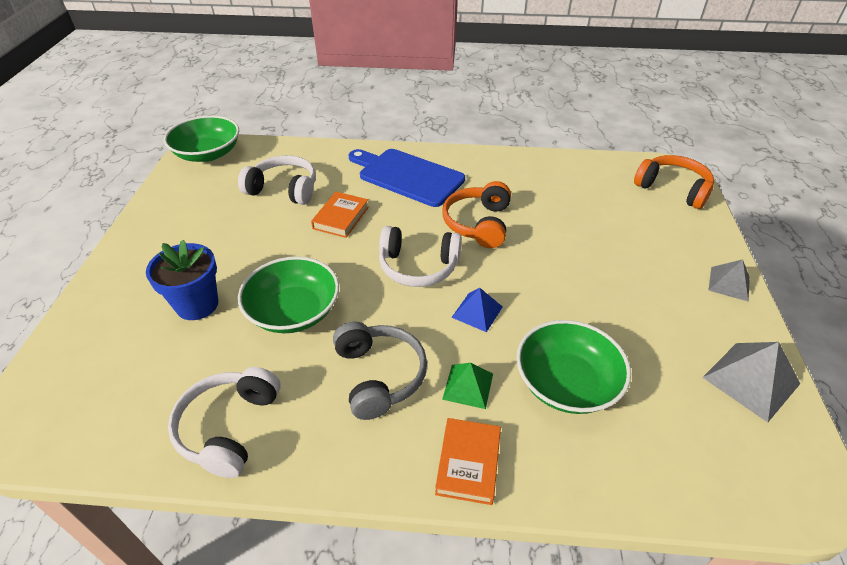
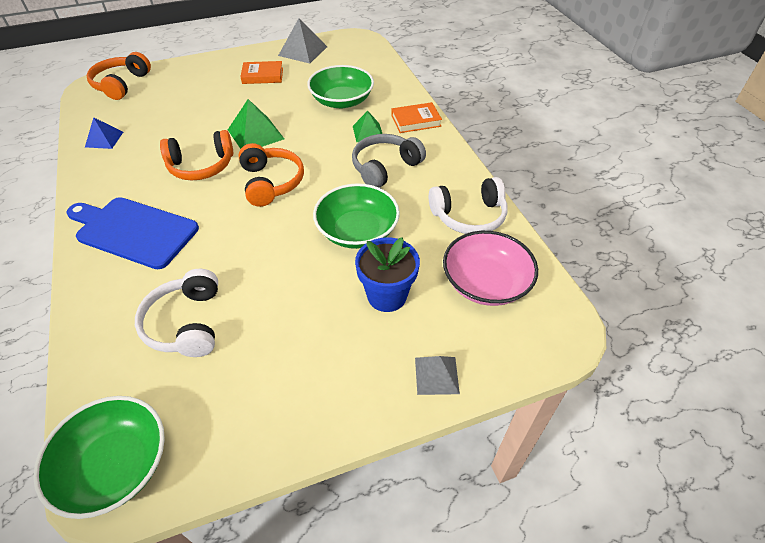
camera: 115 degrees left, 5 degrees up
(131, 390) = (485, 283): none -> pink bowl
(341, 218) = (223, 253): orange book -> orange book (262, 76)
(407, 176) = (134, 231): blue cutting board -> blue cutting board turned 105 degrees clockwise
(418, 266) = (271, 182): white headphones -> orange headphones
(477, 312) = (304, 143): blue pyramid -> blue pyramid (104, 139)
(518, 274) = (256, 134): none -> green pyramid
(729, 283) = (227, 59): grey pyramid -> grey pyramid (436, 375)

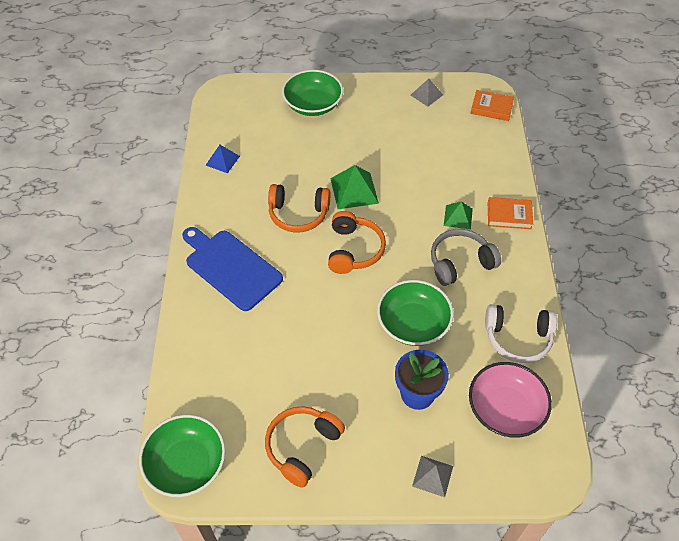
camera: 20 degrees right, 5 degrees up
(121, 84) = (247, 97): orange headphones -> orange headphones (302, 447)
(186, 323) = (255, 367): white headphones -> none
(262, 76) = (378, 119): orange book -> orange book (491, 108)
(303, 51) = (426, 95): grey pyramid -> grey pyramid, size x0.64
(341, 101) = (445, 171): green bowl -> green bowl (313, 104)

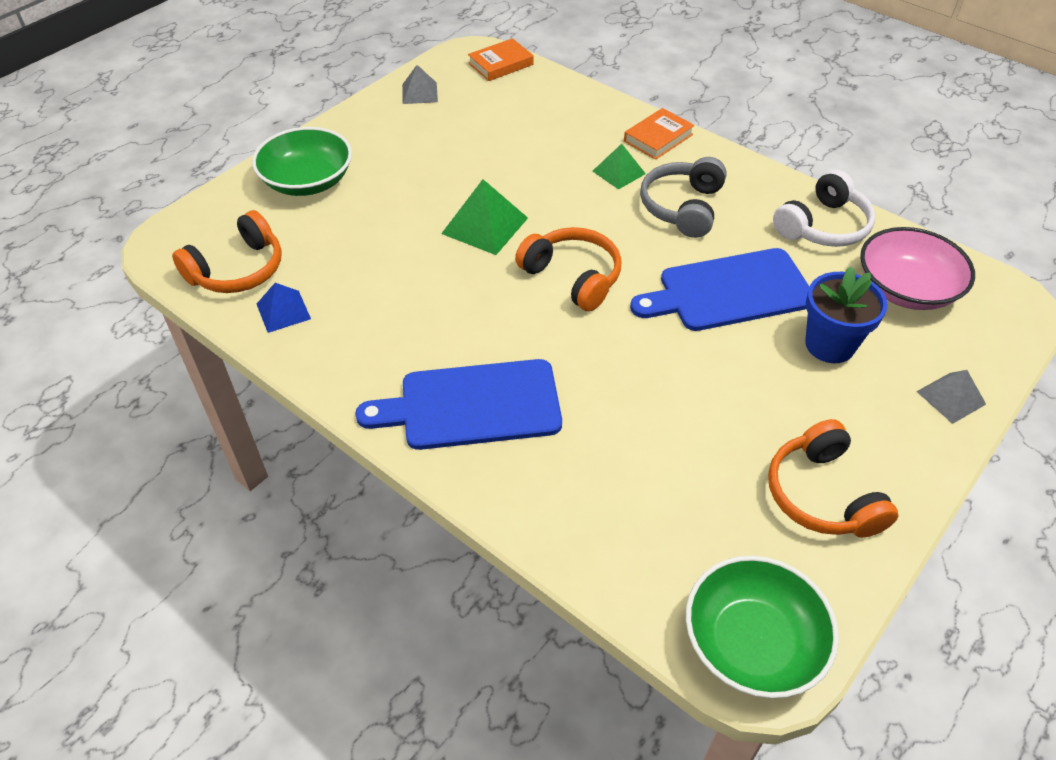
camera: 50 degrees left, 5 degrees down
(298, 214) = (462, 292): orange headphones -> orange headphones (238, 270)
(413, 323) = (729, 291): green bowl -> blue cutting board

